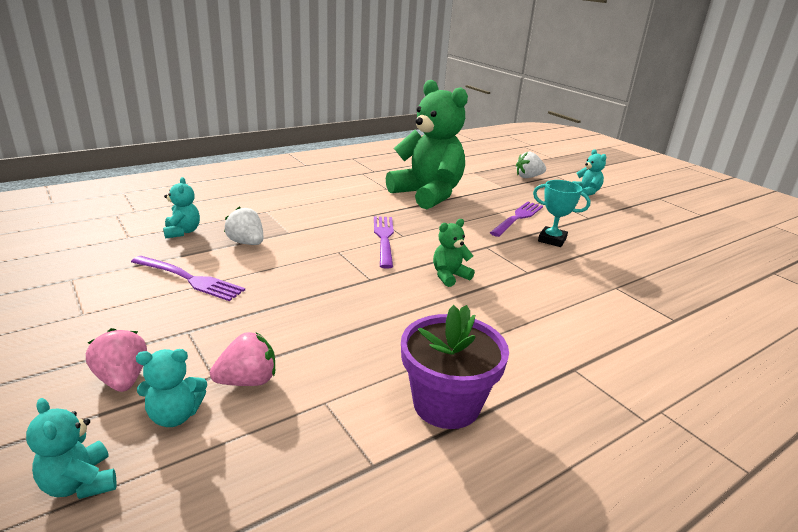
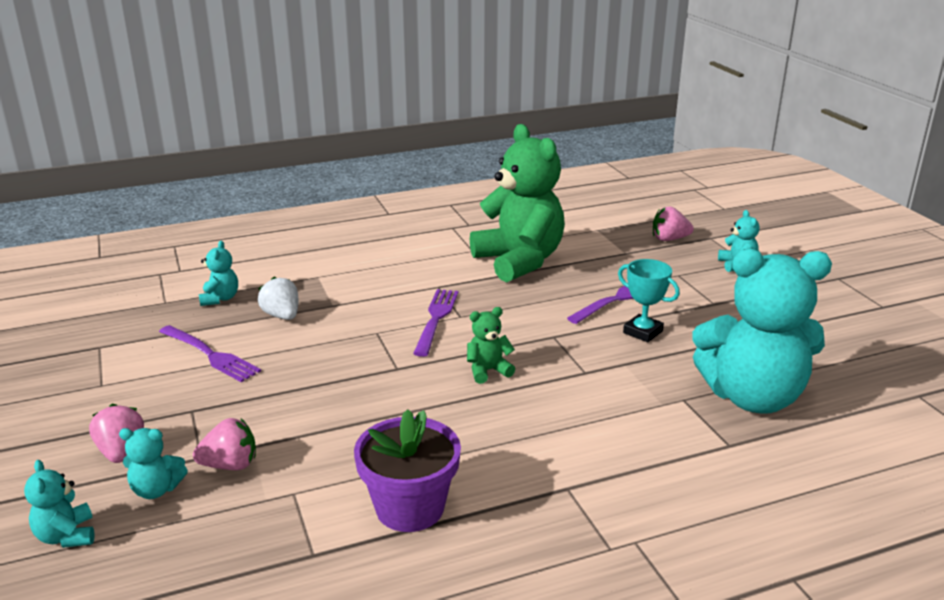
camera: 15 degrees right, 0 degrees up
(528, 177) = (669, 239): white strawberry -> pink strawberry
(664, 282) = (752, 397): none -> turquoise teddy bear

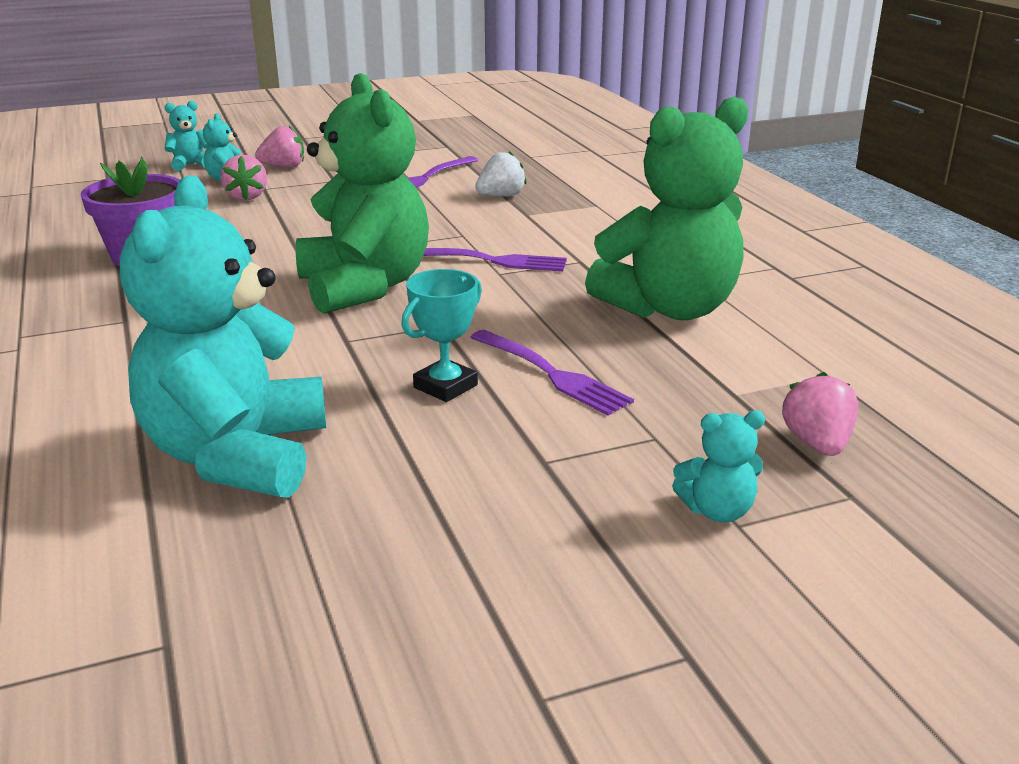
camera: 90 degrees right, 0 degrees up
(220, 299) = (537, 172): turquoise teddy bear -> none
(488, 371) = (364, 286): green teddy bear -> green teddy bear, size x2.43

